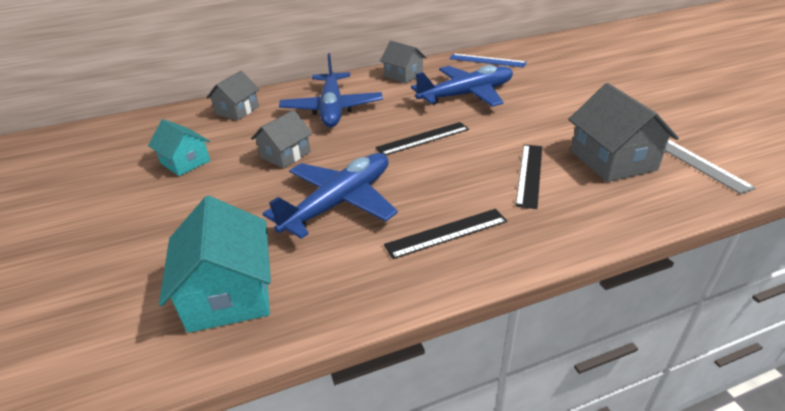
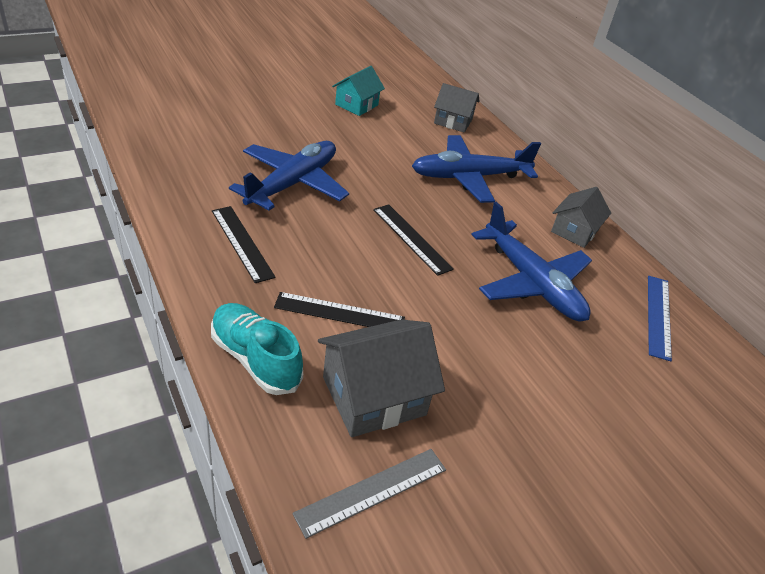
camera: 75 degrees right, 5 degrees up
(229, 293) = (188, 140): turquoise house -> none
(285, 155) = (371, 153): grey house -> none
(339, 203) = (292, 184): blue plane -> blue plane turned 90 degrees counterclockwise
(605, 217) = (255, 359): none -> turquoise shoe

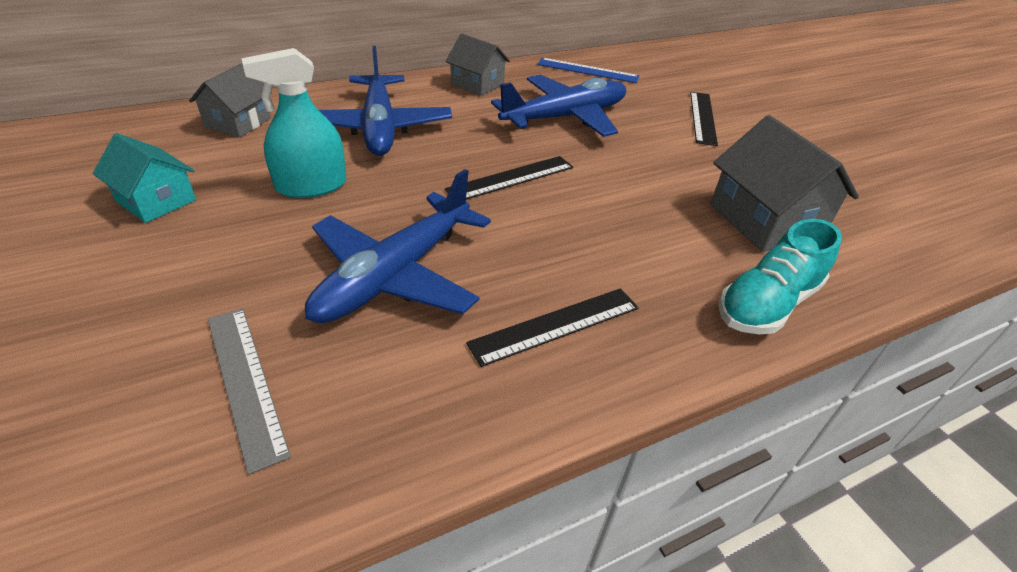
camera: 85 degrees left, 0 degrees up
(292, 184) = (396, 274): blue plane -> blue plane turned 90 degrees counterclockwise
(339, 313) = (660, 237): black ruler -> black ruler (702, 117)
(372, 491) = (869, 228): grey ruler -> grey ruler (245, 382)
(382, 152) = (311, 186): none -> turquoise spray bottle

